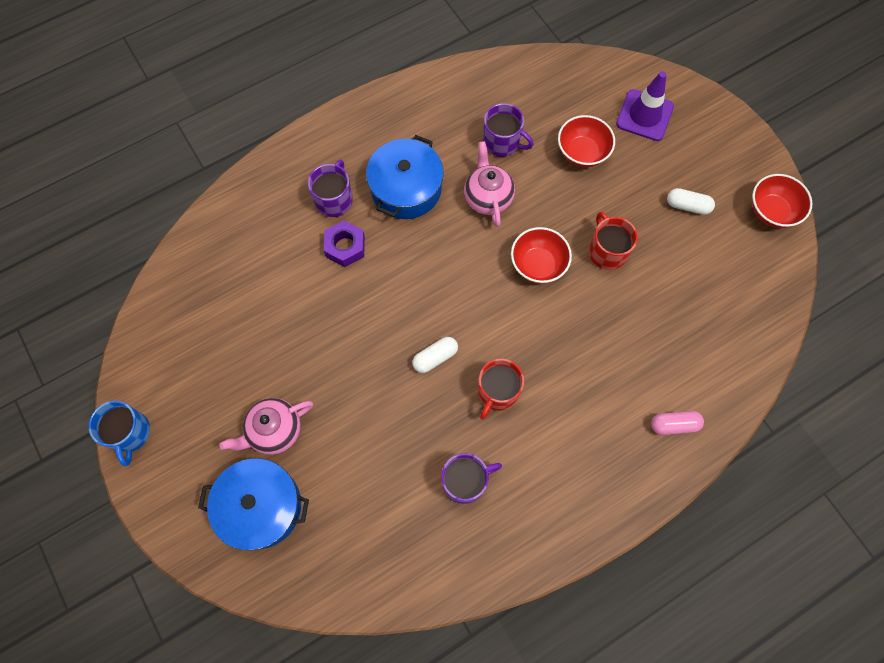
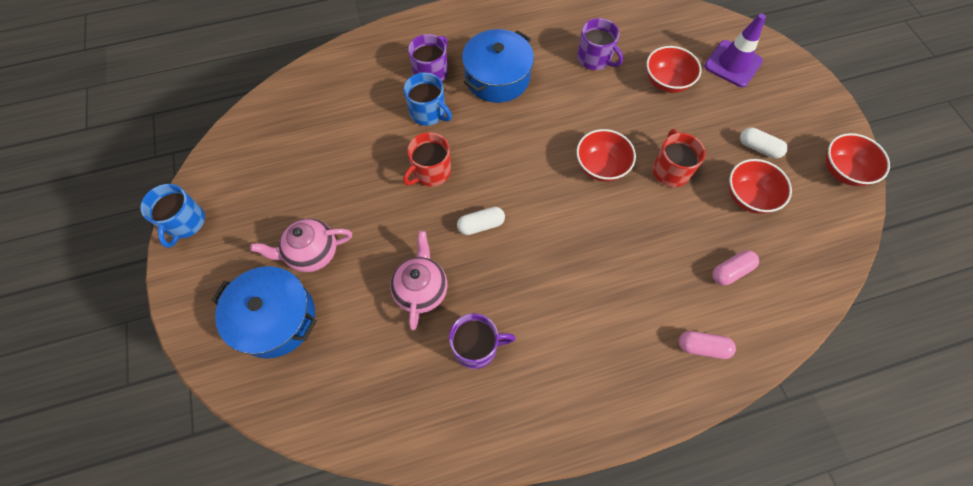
camera: 15 degrees right, 5 degrees down
(345, 247) = (428, 112): purple nut -> blue mug
(488, 197) = (569, 100): pink teapot -> pink teapot (421, 289)
(497, 392) = (531, 271): red mug -> red mug (431, 172)
(685, 343) = (730, 271): none -> pink capsule
(687, 261) = (748, 197): none -> red bowl

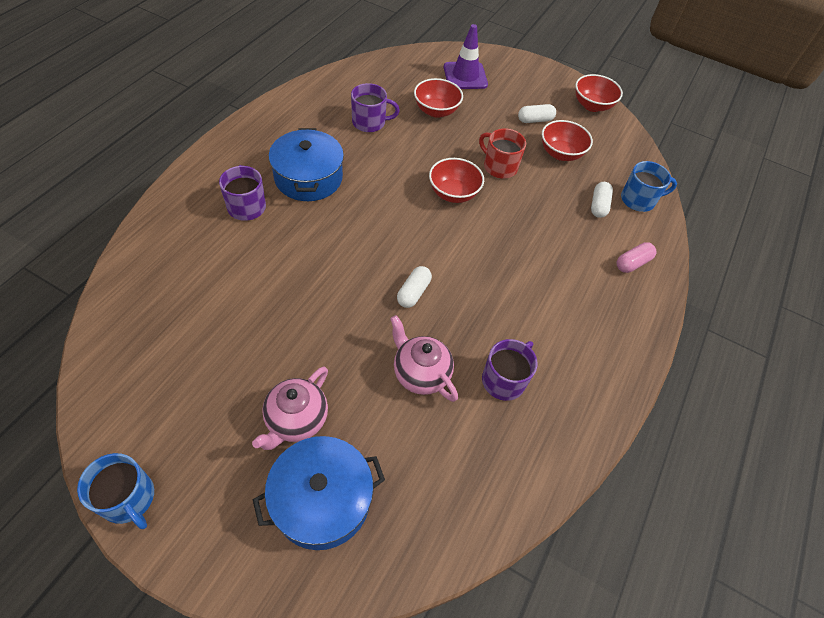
camera: 50 degrees left, 10 degrees down
(428, 112) = (278, 238): blue mug -> blue mug (639, 200)
(431, 172) = (330, 281): red mug -> none
(730, 271) = (598, 205): pink capsule -> white capsule

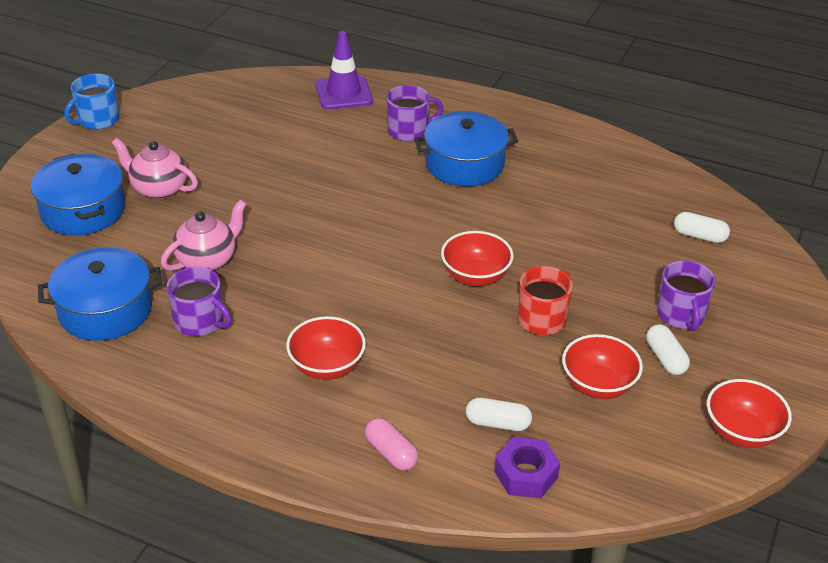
camera: 90 degrees right, 15 degrees down
(370, 122) = (581, 200): purple mug -> purple mug (681, 315)
(413, 292) = (311, 250): white capsule -> white capsule (699, 236)
(436, 111) = (634, 256): red bowl -> red bowl (327, 367)
(465, 76) = (733, 282): purple traffic cone -> purple traffic cone (343, 93)
(489, 462) = (105, 310): none -> blue pot
(639, 200) = (526, 474): blue mug -> purple nut

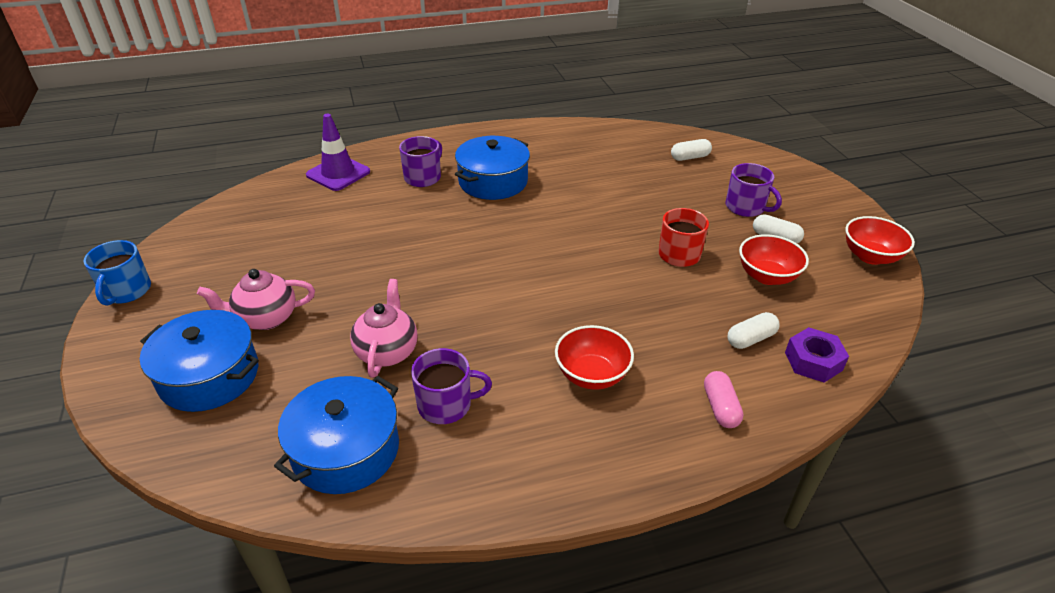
camera: 40 degrees left, 0 degrees up
(391, 453) = (720, 407): pink capsule -> pink capsule turned 75 degrees clockwise
(475, 276) = (601, 250): red bowl -> none

